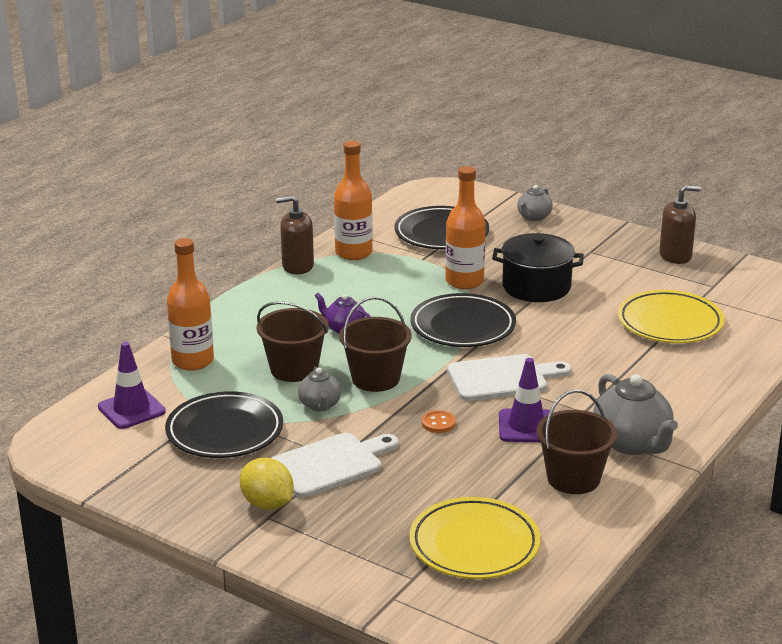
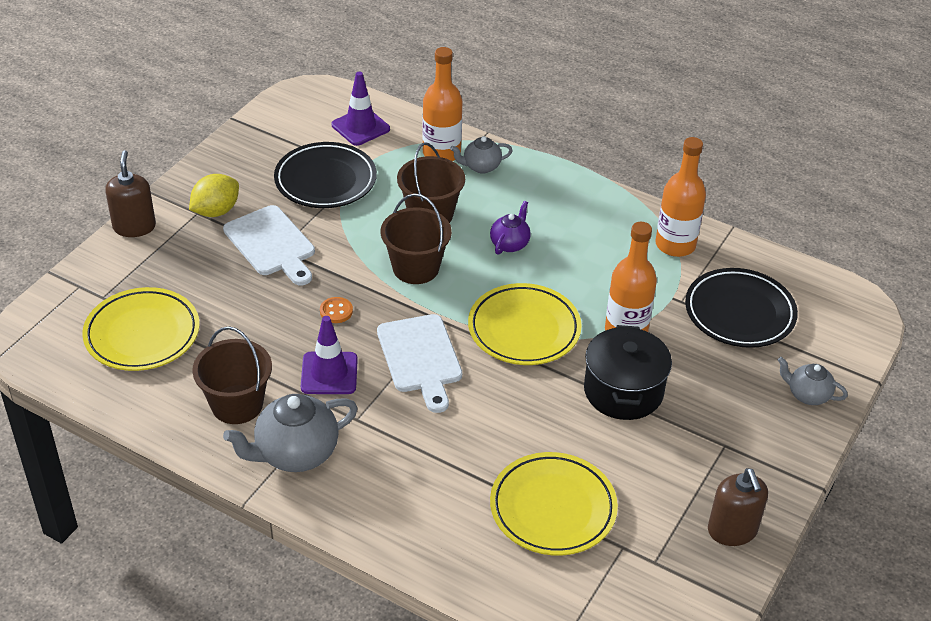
camera: 85 degrees right, 15 degrees up
(297, 266) = (636, 206): brown soap dispenser -> brown soap dispenser (134, 227)
(320, 405) = (367, 234): grey teapot -> grey teapot (481, 167)
(463, 326) = (524, 329): black plate -> yellow plate

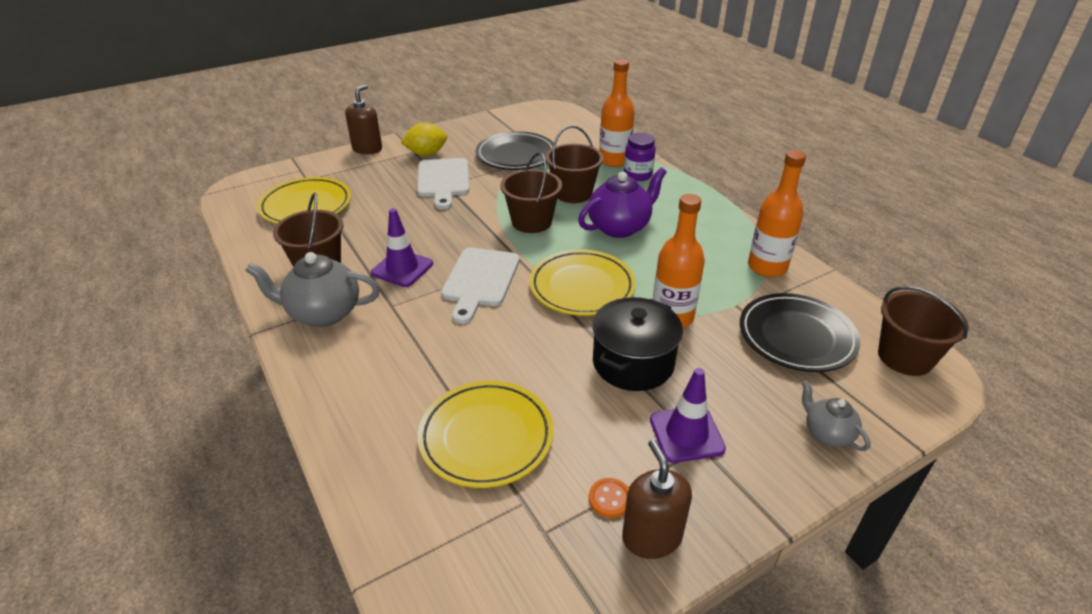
camera: 30 degrees right, 5 degrees down
(336, 311) = (447, 231): orange button -> orange button (610, 499)
(360, 127) = (568, 133): purple traffic cone -> purple traffic cone (686, 434)
(481, 167) = (637, 175): grey teapot -> purple jar
(510, 244) = (620, 227): purple teapot -> purple teapot, size x1.77
(732, 530) = (651, 537): brown soap dispenser -> brown soap dispenser turned 150 degrees clockwise
(831, 301) = (905, 357): none -> brown bucket

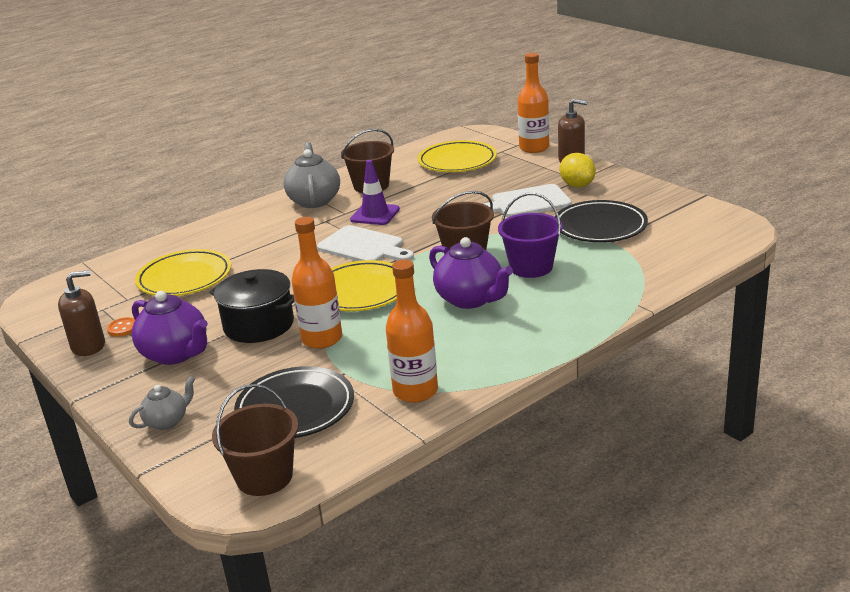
camera: 85 degrees right, 10 degrees down
(480, 280) = (364, 247): white cutting board -> white cutting board turned 150 degrees counterclockwise
(573, 193) = (531, 267): brown bucket -> purple bucket
(614, 160) = (622, 282): orange bottle -> orange bottle (534, 148)
(637, 175) = (592, 299): purple jar -> none
(686, 434) = (176, 354): purple traffic cone -> purple teapot

